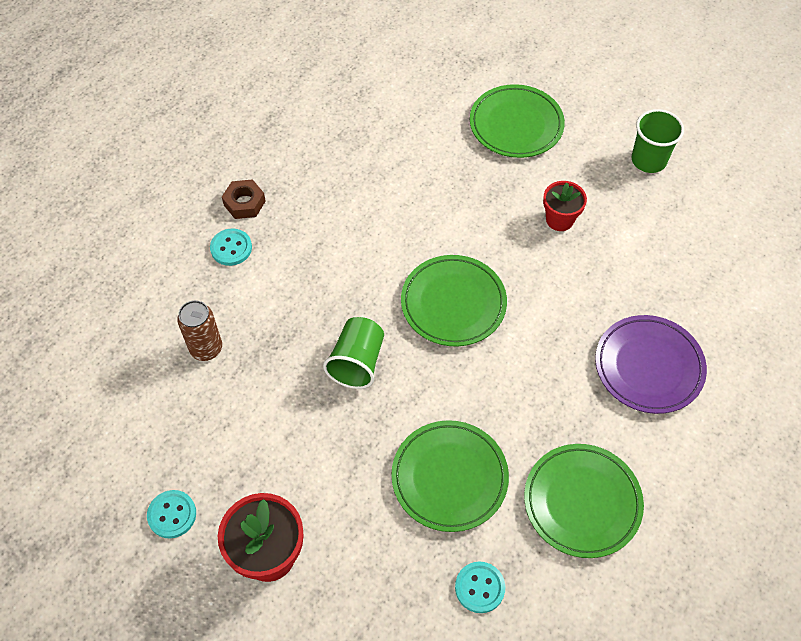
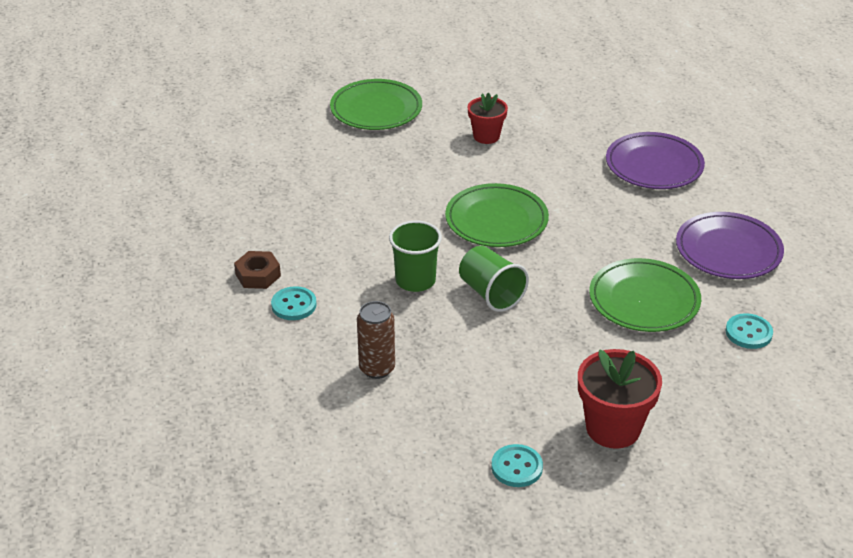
camera: 50 degrees left, 20 degrees down
(582, 502) = (728, 250): green plate -> purple plate
(648, 160) = (487, 74): green cup -> green cup (415, 280)

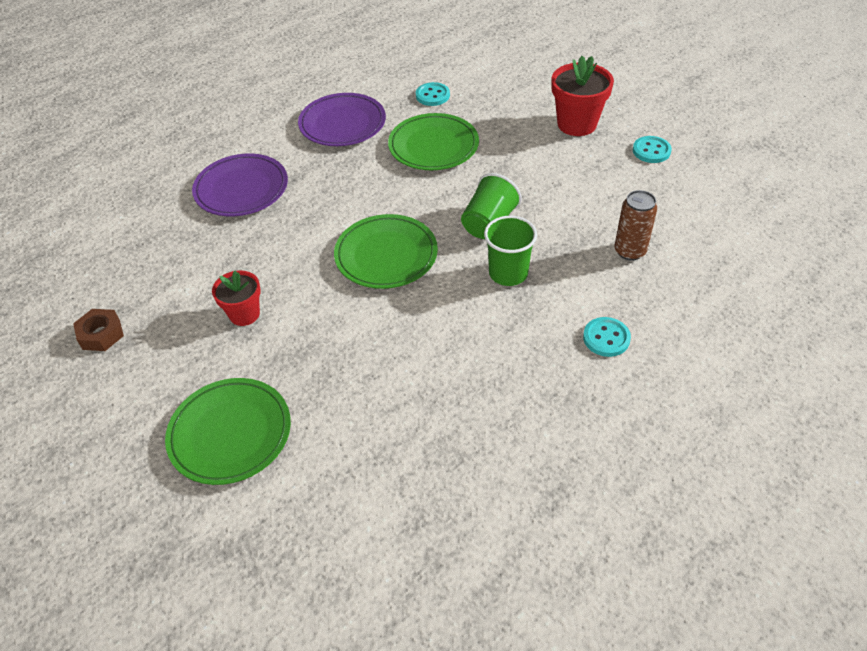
camera: 115 degrees left, 10 degrees up
(258, 275) = (590, 387): brown nut -> brown nut (101, 334)

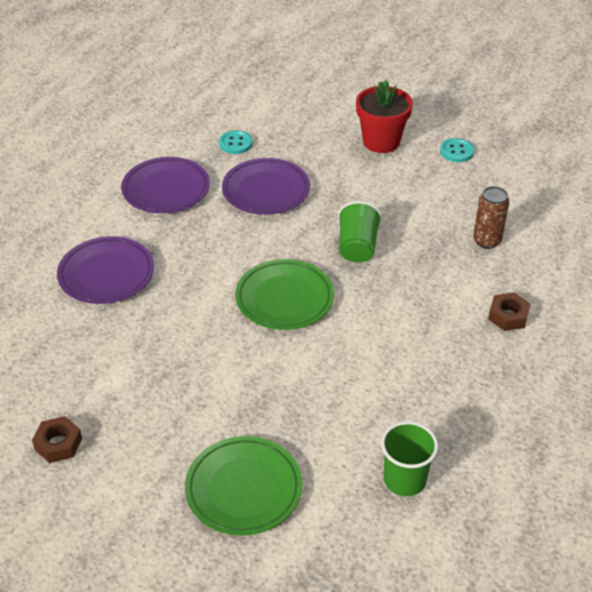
camera: 25 degrees left, 5 degrees down
(244, 314) = (187, 385): red flower pot -> none
(433, 146) = (266, 190): green plate -> purple plate
(508, 273) = (399, 285): green cup -> green cup (404, 479)
(606, 338) = (508, 316): turquoise button -> brown nut

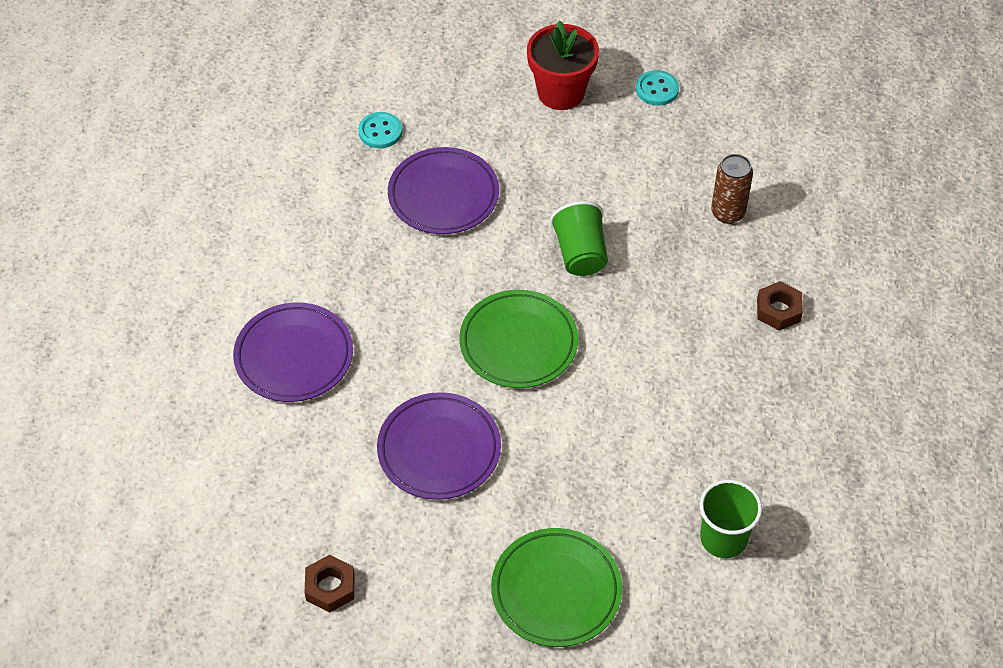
camera: 15 degrees left, 10 degrees up
(166, 189) = (318, 219): purple plate -> purple plate (439, 450)

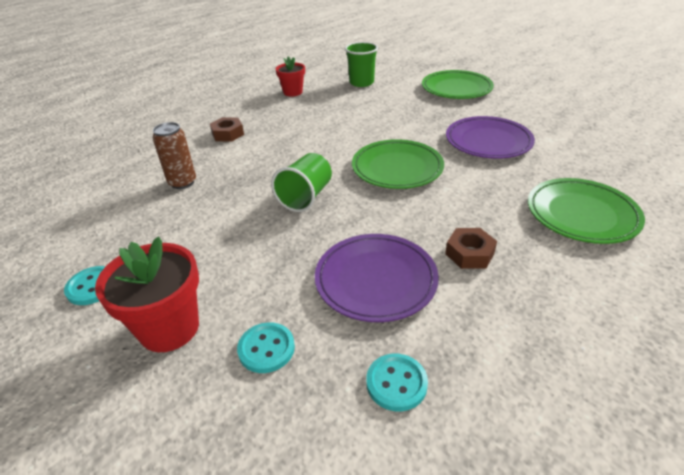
camera: 145 degrees left, 15 degrees down
(294, 356) = (581, 214): purple plate -> green plate
(330, 587) = (584, 115): brown nut -> brown nut (469, 253)
(480, 112) = (266, 349): none -> turquoise button
(803, 453) = (293, 92): none -> red flower pot

